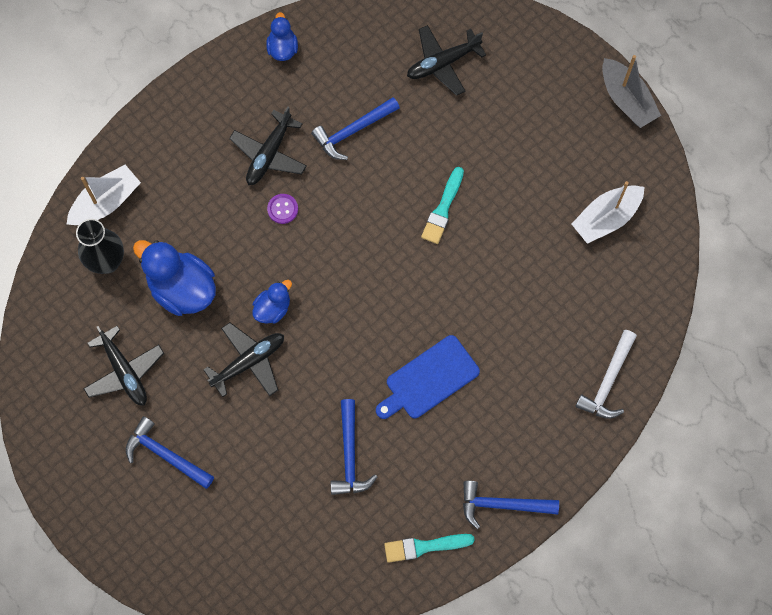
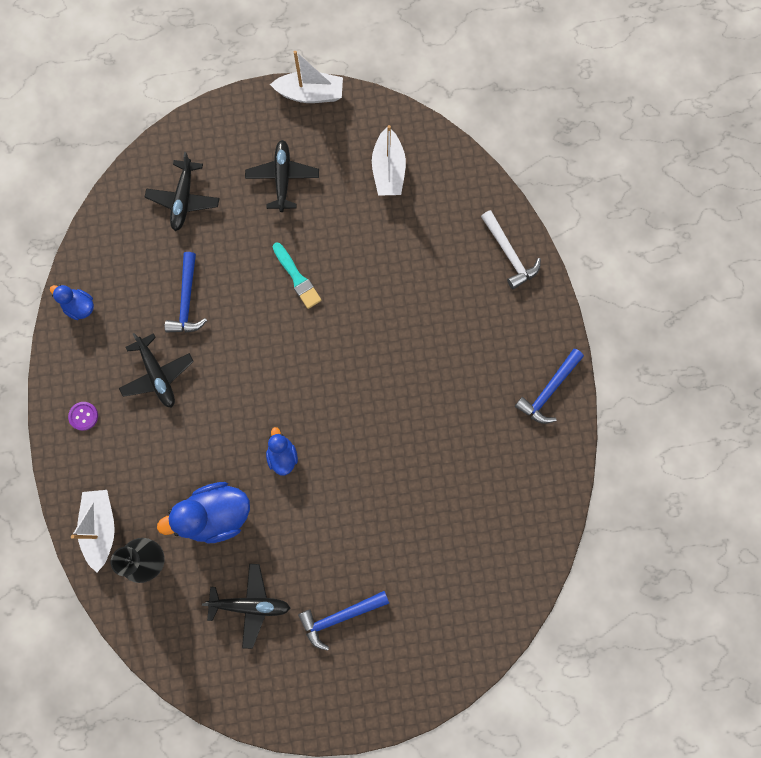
camera: 55 degrees left, 5 degrees up
(249, 362) = (311, 502): black plane -> black plane (282, 178)
(282, 209) = (209, 395): purple button -> purple button (83, 416)
(350, 455) = (436, 475): blue hammer -> none
(424, 546) = (542, 468): turquoise brush -> none
(429, 379) = (419, 378): blue cutting board -> none
(626, 99) = (310, 94): grey boat -> white boat

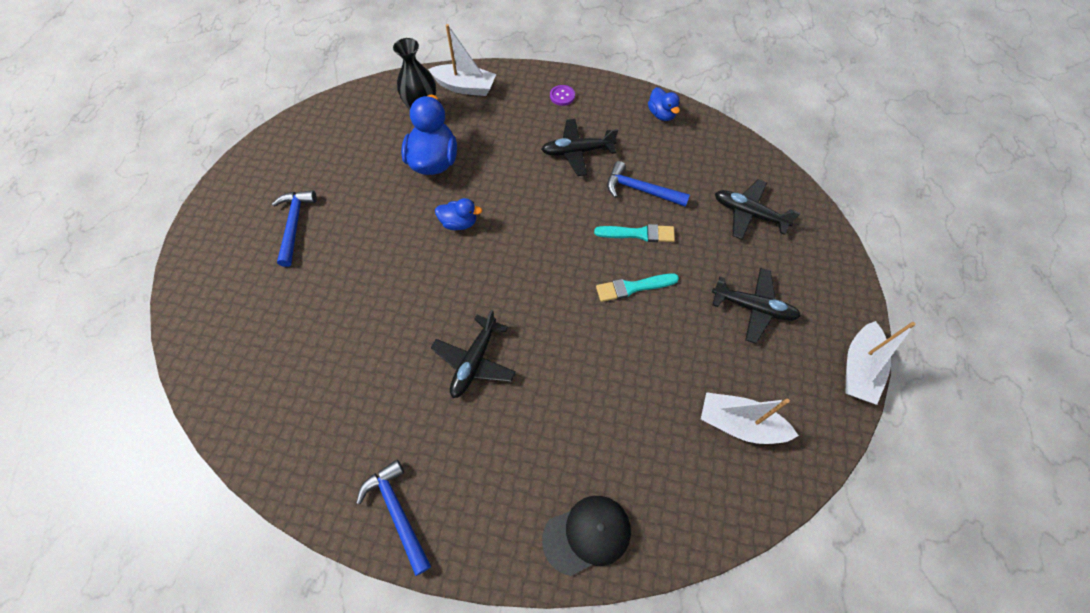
camera: 110 degrees right, 15 degrees down
(80, 306) = (661, 114): blue duck -> blue duck turned 105 degrees clockwise
(239, 289) = (638, 234): none -> turquoise brush
(250, 604) = (346, 164): black plane -> black plane (474, 361)
(509, 254) = (587, 534): white hammer -> black cap

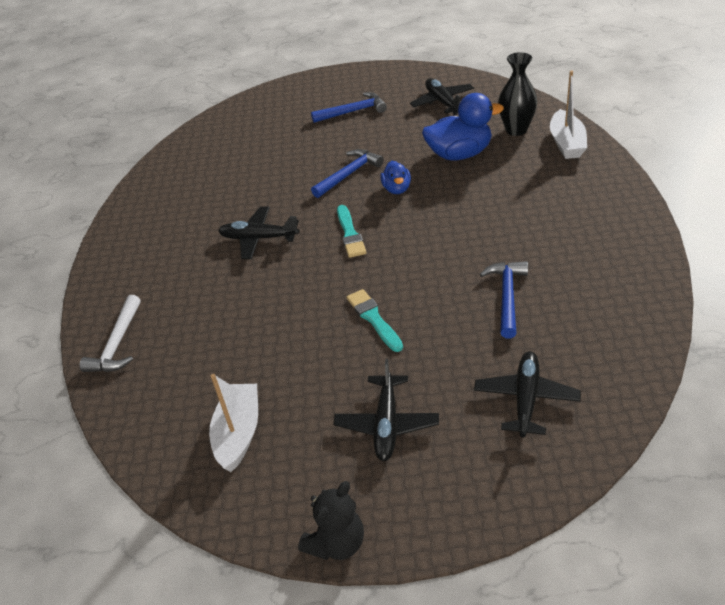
camera: 80 degrees right, 20 degrees down
(397, 512) = (127, 237): blue hammer -> blue hammer (348, 174)
(562, 96) = (606, 207): purple button -> none
(577, 152) = (531, 237): black plane -> black plane (442, 102)
(587, 534) = (117, 344): black cap -> white hammer
(638, 234) = (444, 308): turquoise brush -> turquoise brush (350, 234)
(661, 114) = (639, 289): blue duck -> none
(858, 369) = (336, 543): white boat -> black teddy bear

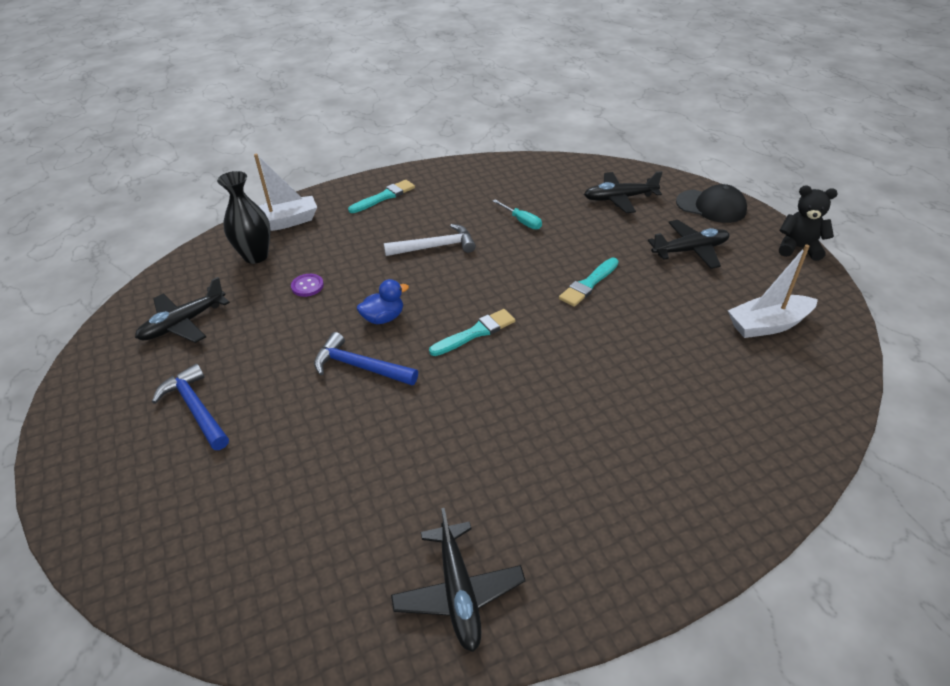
camera: 115 degrees left, 0 degrees up
(117, 344) = (754, 473): white hammer -> white hammer (435, 247)
(259, 238) = (513, 410): black plane -> black plane (458, 592)
(459, 154) = (307, 286): blue duck -> purple button
(470, 492) = (711, 206): none -> black cap
(507, 297) = (521, 221): blue hammer -> turquoise screwdriver
(596, 205) = (384, 197): none -> turquoise brush

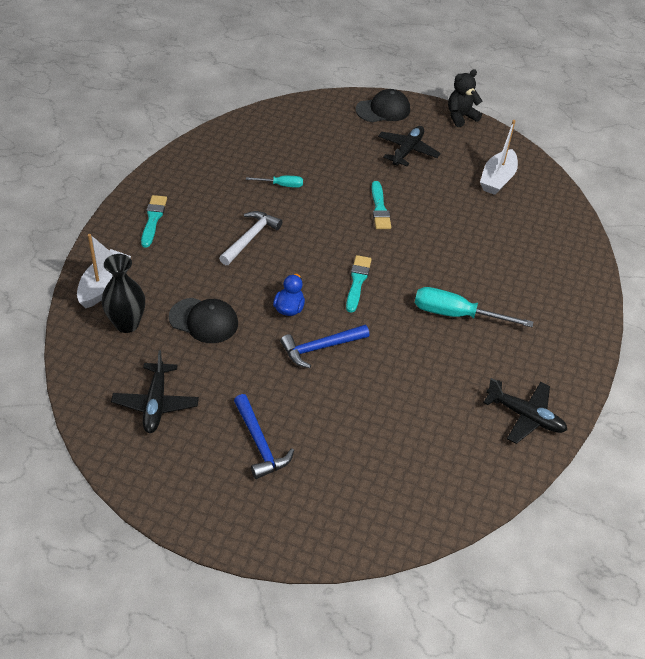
camera: 50 degrees left, 5 degrees up
(196, 409) = (259, 443): blue hammer -> blue hammer turned 120 degrees counterclockwise
(307, 286) = (204, 320): purple button -> black cap
(532, 426) = (456, 315): none -> turquoise screwdriver
(619, 198) = (322, 132): black plane -> none

